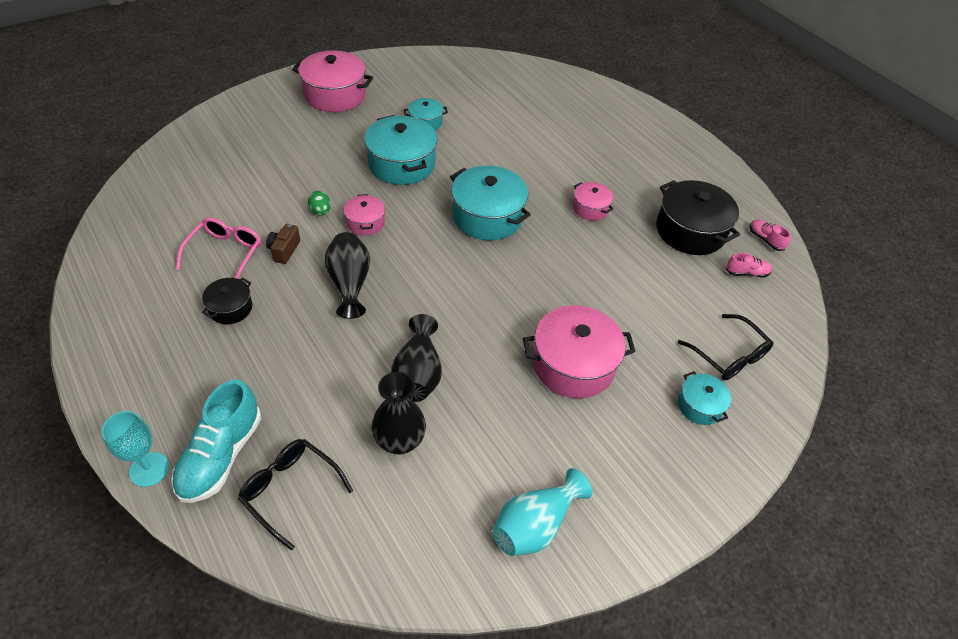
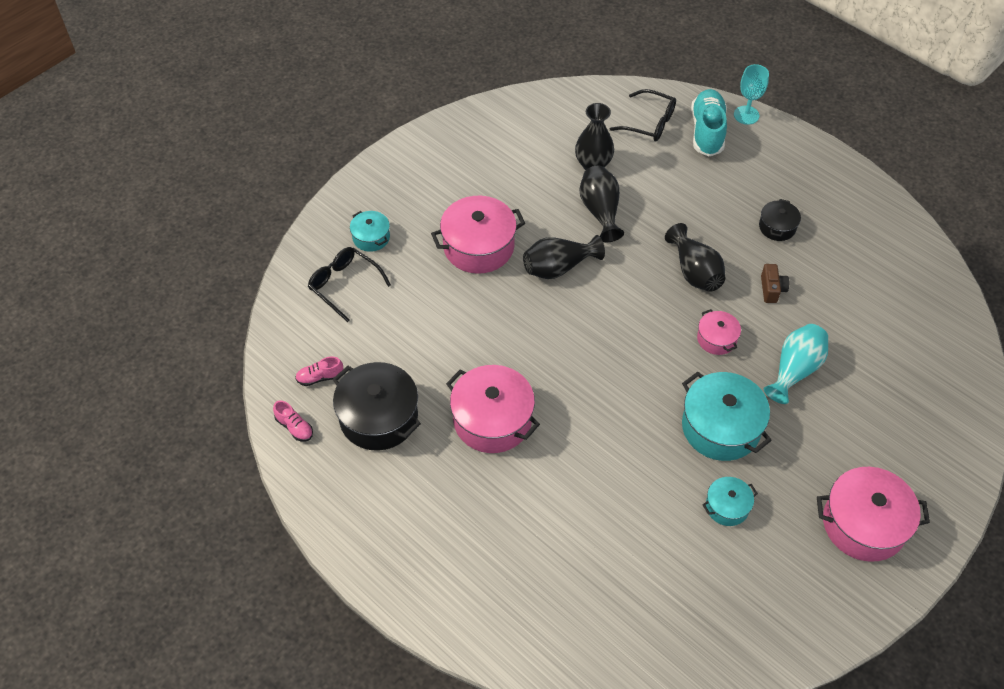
camera: 170 degrees right, 5 degrees up
(225, 253) = (820, 273): pink glasses -> none
(320, 211) = (767, 340): green egg -> none
(487, 216) = (599, 379): turquoise pot -> none
(490, 320) = (558, 267): none -> black vase
(535, 525) = (484, 138): turquoise vase -> turquoise vase (795, 370)
(590, 208) = (492, 420): pink pot -> pink pot, size x1.89

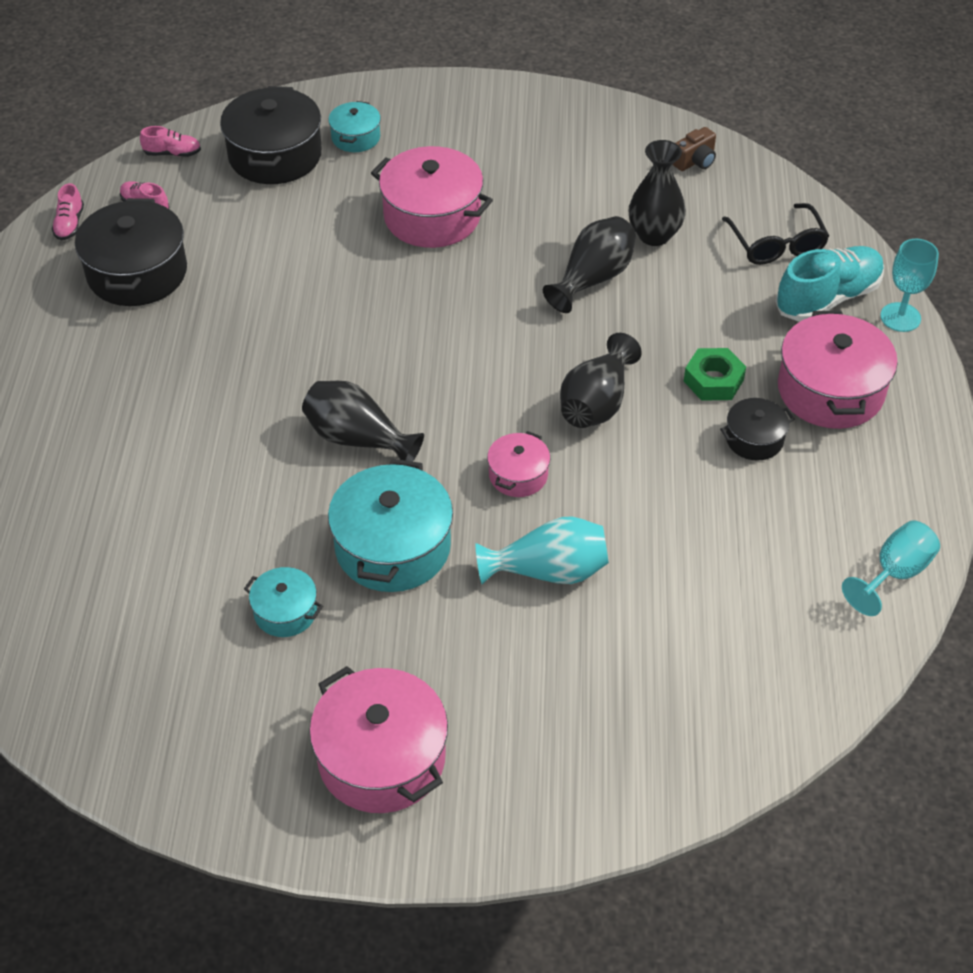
camera: 50 degrees right, 5 degrees down
(285, 334) = (172, 153): none -> pink shoe
(344, 285) = (275, 155): black glasses -> black pot
(492, 420) = (215, 355): pink pot -> pink pot (830, 390)
(558, 267) = (473, 291): black vase -> black vase (358, 439)
(722, 214) = (713, 380): none -> green nut
(772, 289) = (649, 485): brown camera -> brown camera (695, 161)
(907, 236) = (894, 573): none -> turquoise goblet

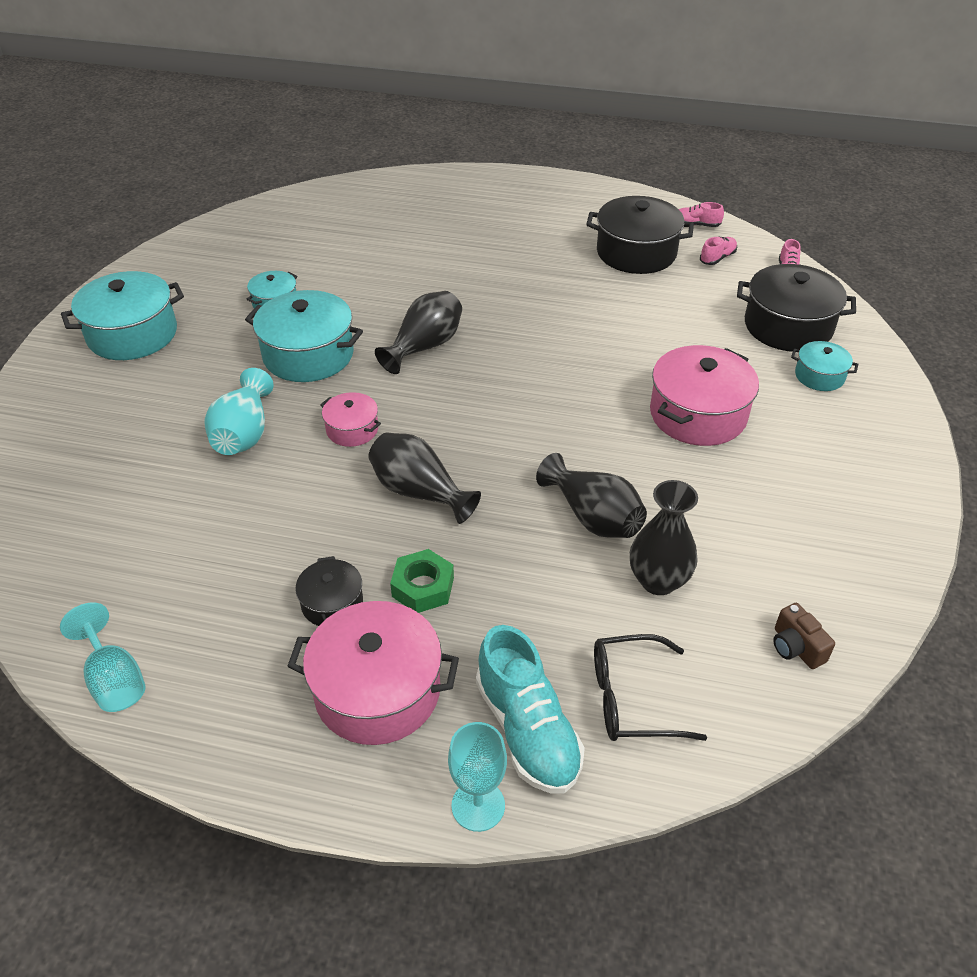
camera: 100 degrees right, 5 degrees down
(381, 758) = (132, 334): pink pot -> turquoise pot

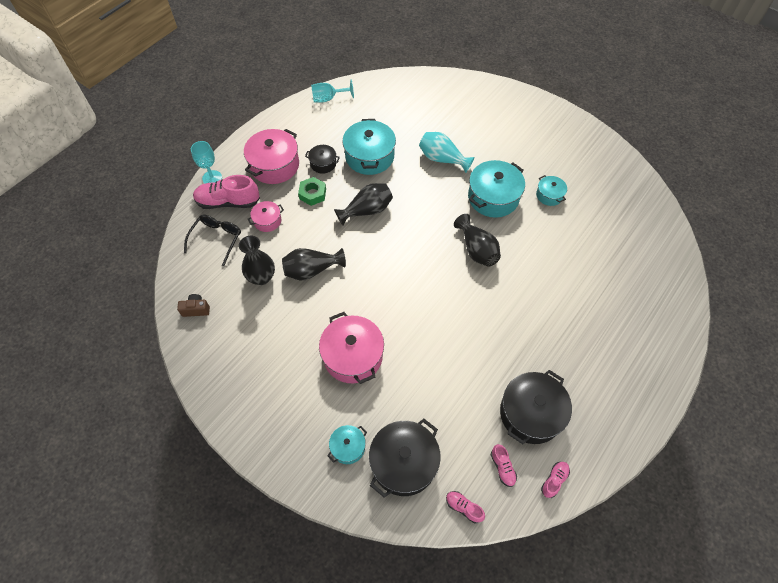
camera: 115 degrees right, 15 degrees up
(132, 334) = (543, 133): turquoise pot -> turquoise pot (369, 156)
(352, 429) = (424, 199): pink pot -> pink pot (267, 221)
(527, 730) = (228, 202): turquoise shoe -> pink shoe

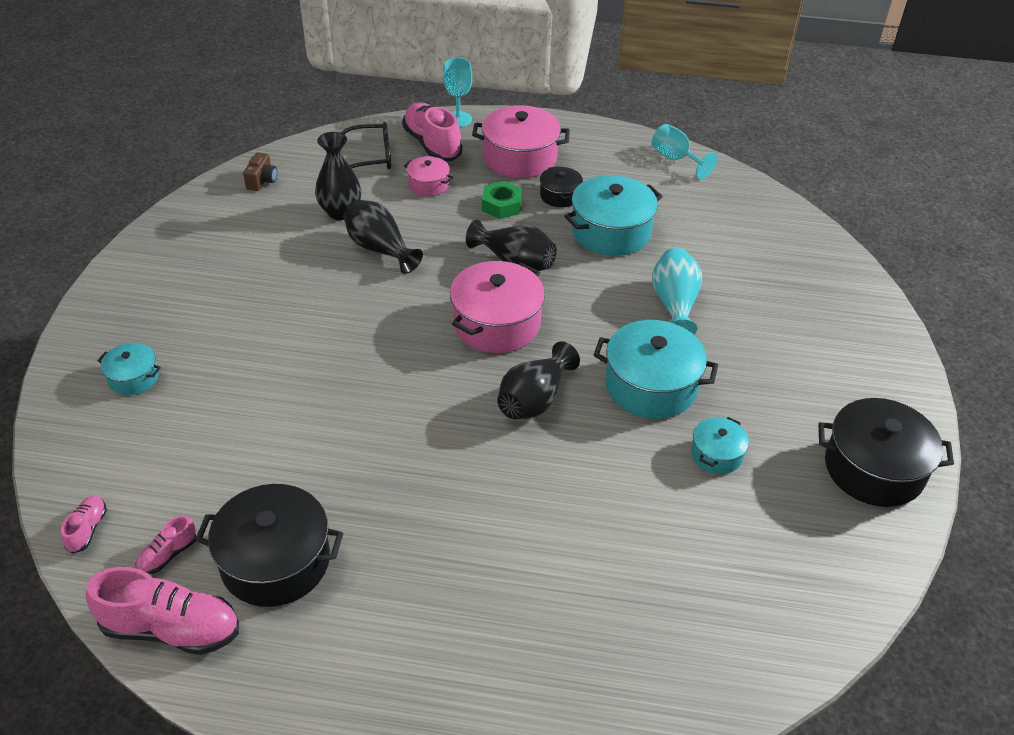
camera: 60 degrees right, 15 degrees down
(196, 309) = (262, 181): brown camera -> brown camera turned 45 degrees clockwise
(353, 356) = (271, 333): pink pot -> pink pot (496, 323)
(404, 463) = (132, 441): black pot -> black pot (874, 468)
(554, 480) = (171, 629): pink shoe -> pink shoe, size x2.04

